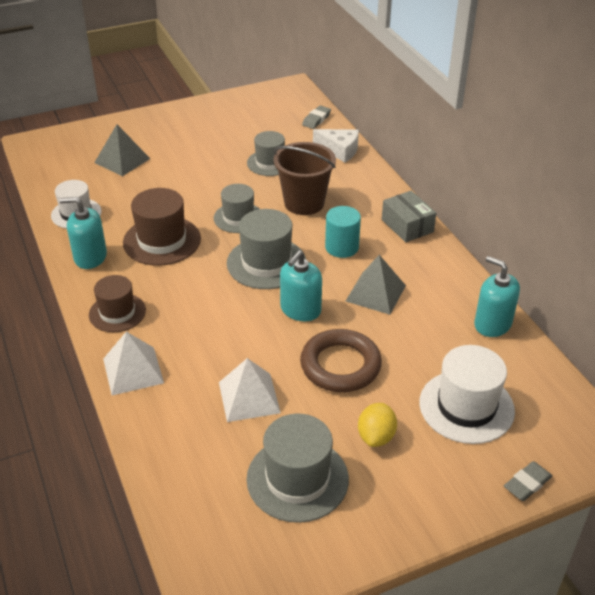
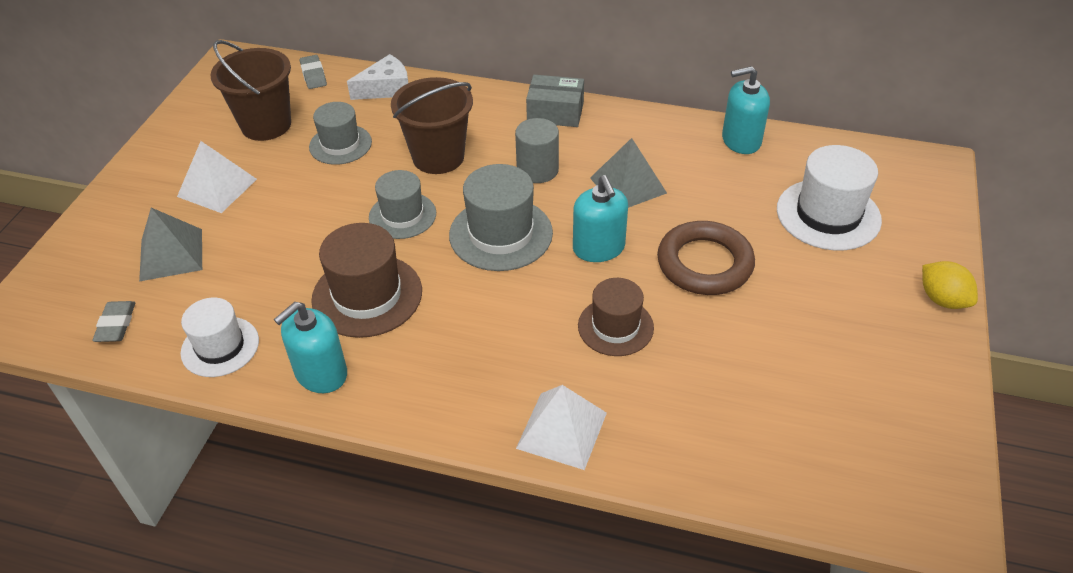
camera: 50 degrees left, 5 degrees up
(117, 312) = (449, 396): brown hat -> brown hat (615, 326)
(249, 397) = (690, 354): white pyramid -> white pyramid (217, 188)
(253, 130) = (266, 125): none -> brown bucket
(297, 479) = (831, 377): grey hat -> none
(341, 247) = (537, 170): turquoise cylinder -> grey cylinder
(376, 436) = (818, 292): yellow lemon -> yellow lemon (942, 299)
(527, 484) = (944, 232): grey eraser -> grey eraser (116, 324)

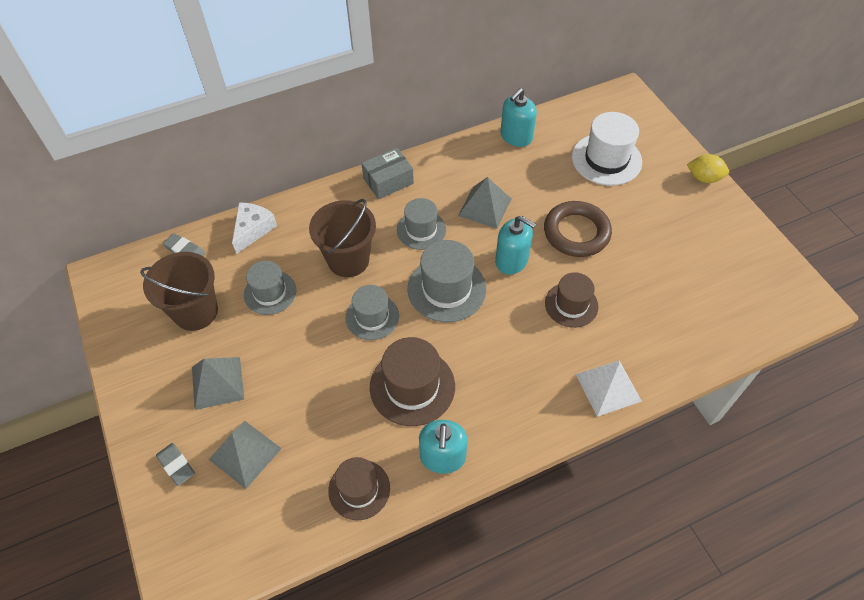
camera: 40 degrees left, 10 degrees up
(116, 324) = (268, 530): grey eraser -> grey eraser (176, 465)
(217, 188) = (217, 383): white pyramid -> grey pyramid
(220, 347) = (359, 489): white hat -> brown hat
(537, 170) = (421, 230): grey cylinder -> grey hat

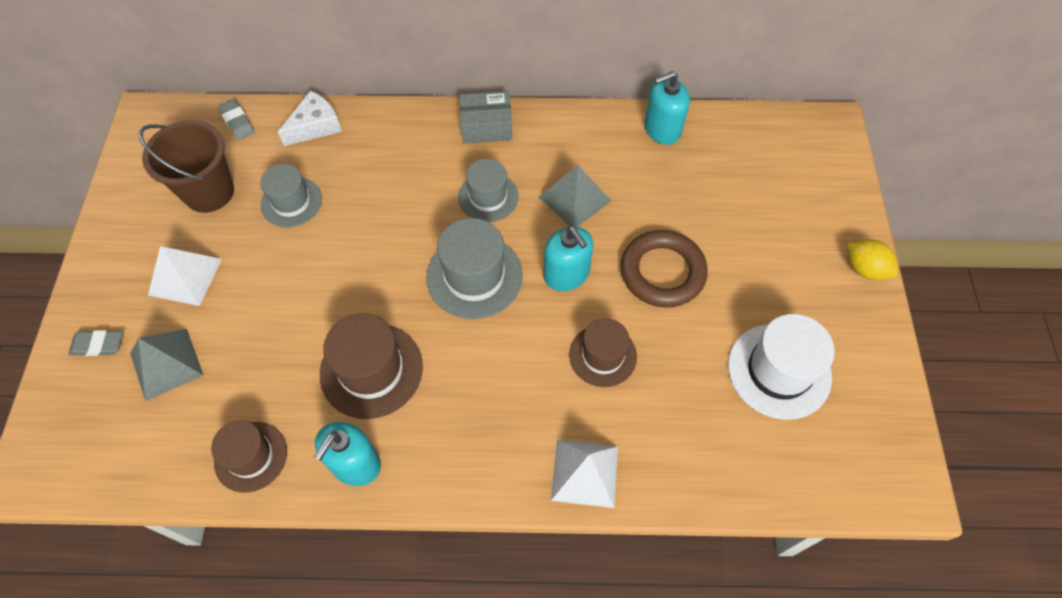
camera: 25 degrees right, 5 degrees up
(176, 465) = (98, 345): grey eraser -> grey eraser turned 75 degrees counterclockwise
(217, 383) = (185, 277): grey pyramid -> white pyramid
(348, 260) = (391, 199): brown bucket -> none
(372, 317) = (377, 273): grey hat -> none
(606, 159) = (754, 198): white hat -> white hat (779, 371)

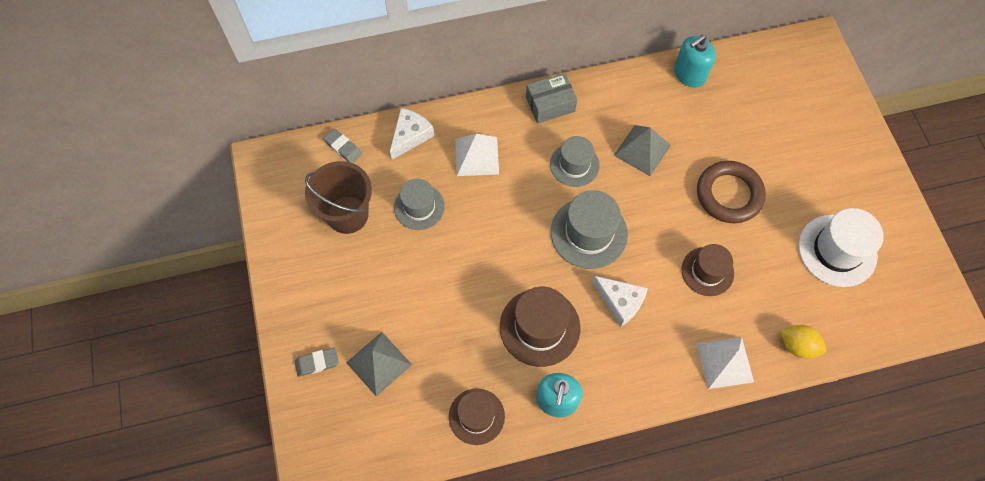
camera: 15 degrees left, 5 degrees up
(185, 277) = (361, 290): white pyramid -> white pyramid (477, 156)
(481, 365) = (620, 302): none -> white cheese
(566, 274) = (658, 214): turquoise soap dispenser -> none
(865, 269) = (875, 155): yellow lemon -> yellow lemon (797, 346)

